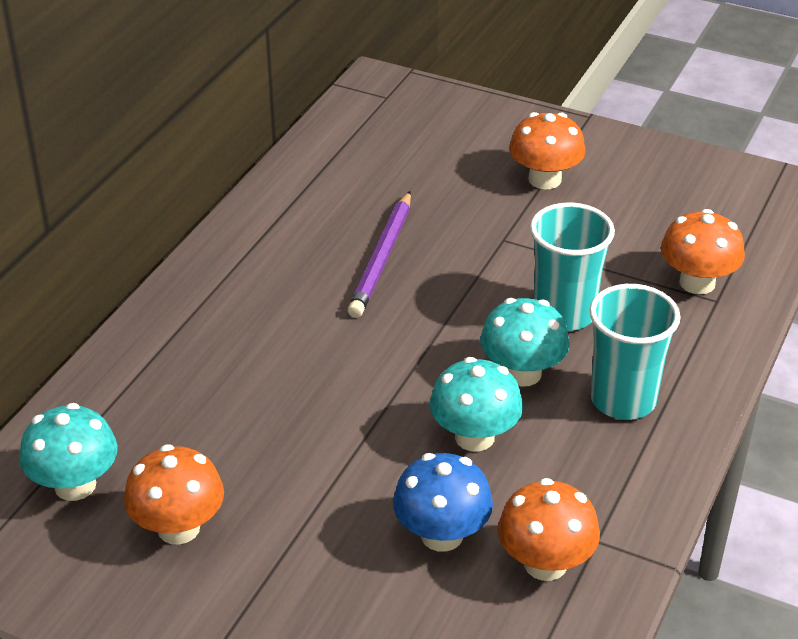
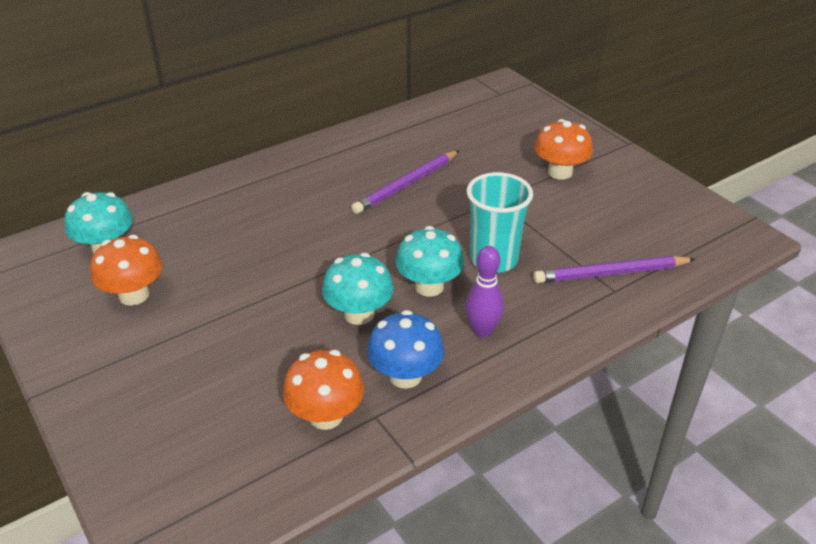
camera: 30 degrees right, 0 degrees up
(442, 535) = (278, 367): blue mushroom -> blue mushroom (405, 376)
(623, 400) = (482, 330): turquoise cup -> purple bowling pin
(697, 283) = (610, 273): orange mushroom -> purple pencil

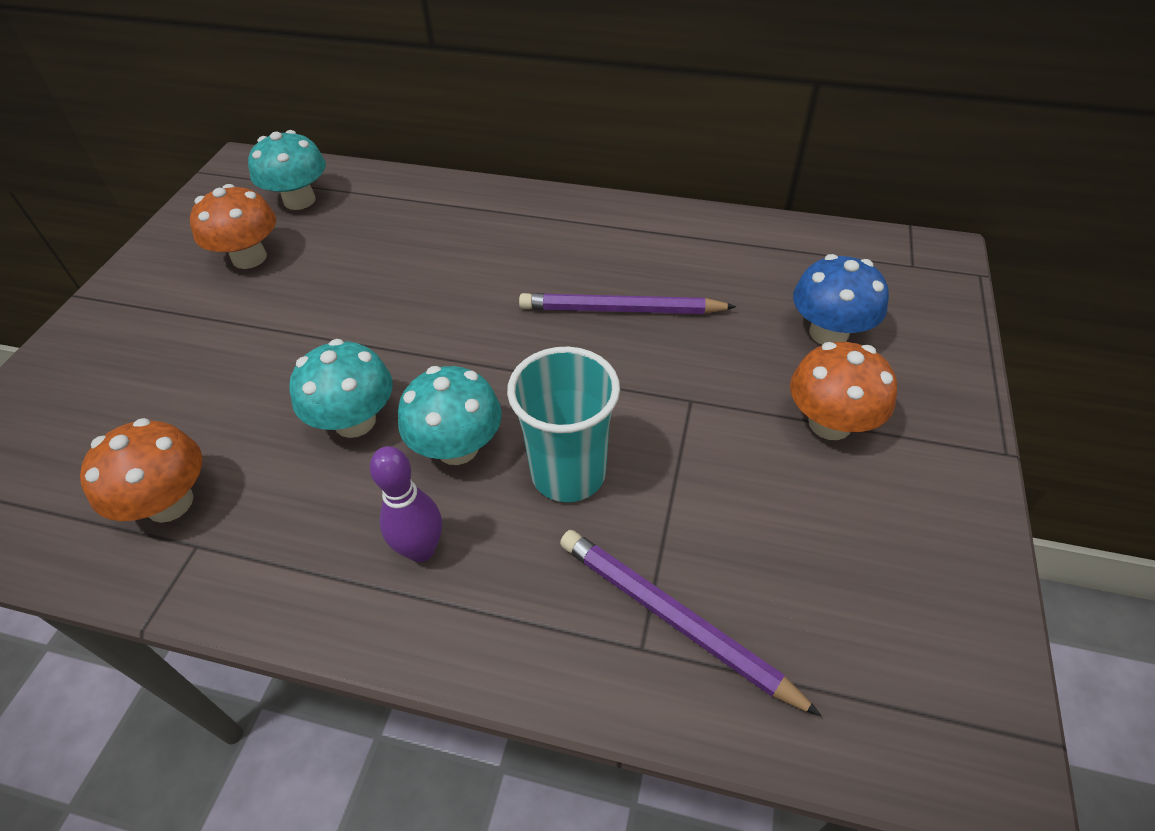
camera: 50 degrees right, 10 degrees up
(405, 376) = (282, 528): blue mushroom -> blue mushroom (828, 333)

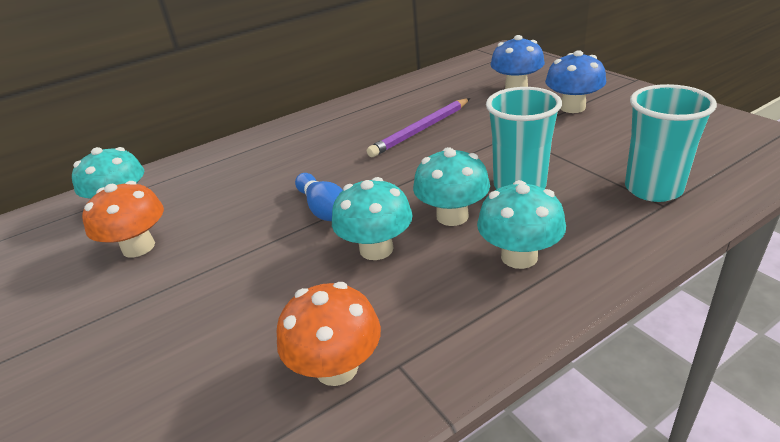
camera: 45 degrees left, 15 degrees down
(393, 338) = (324, 210): none -> blue bowling pin
(421, 549) = (519, 256): purple bowling pin -> turquoise mushroom
(674, 619) = (653, 189): purple pencil -> turquoise cup
(830, 423) = (572, 107): orange mushroom -> blue mushroom

